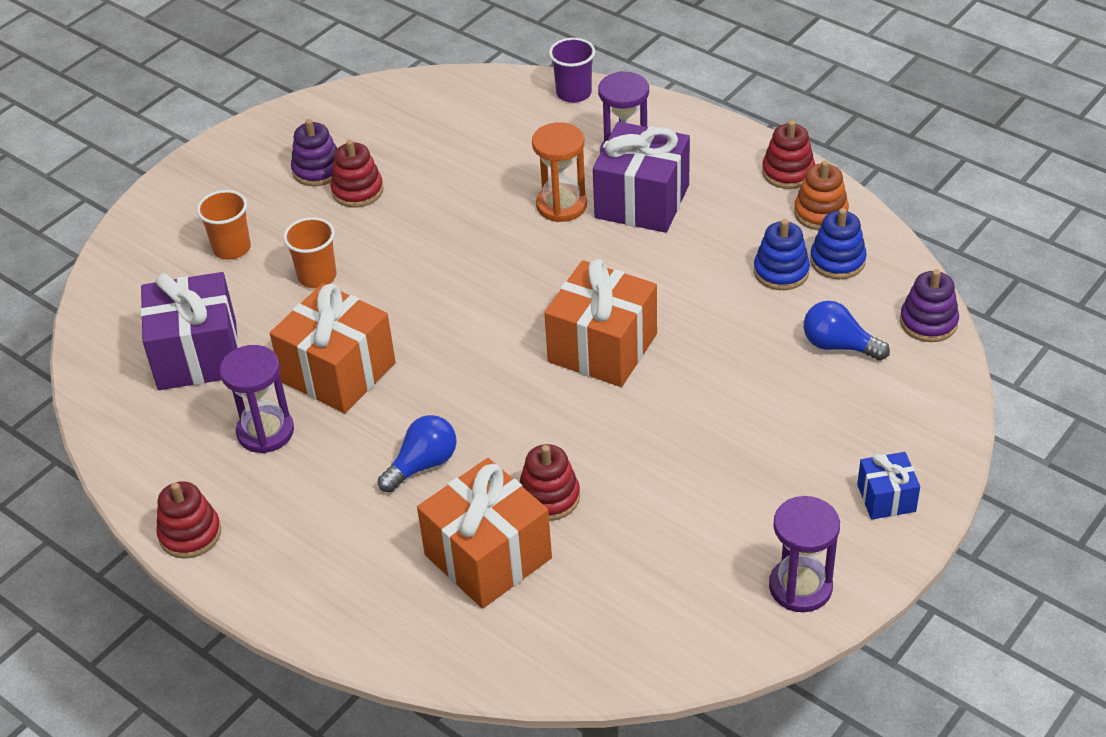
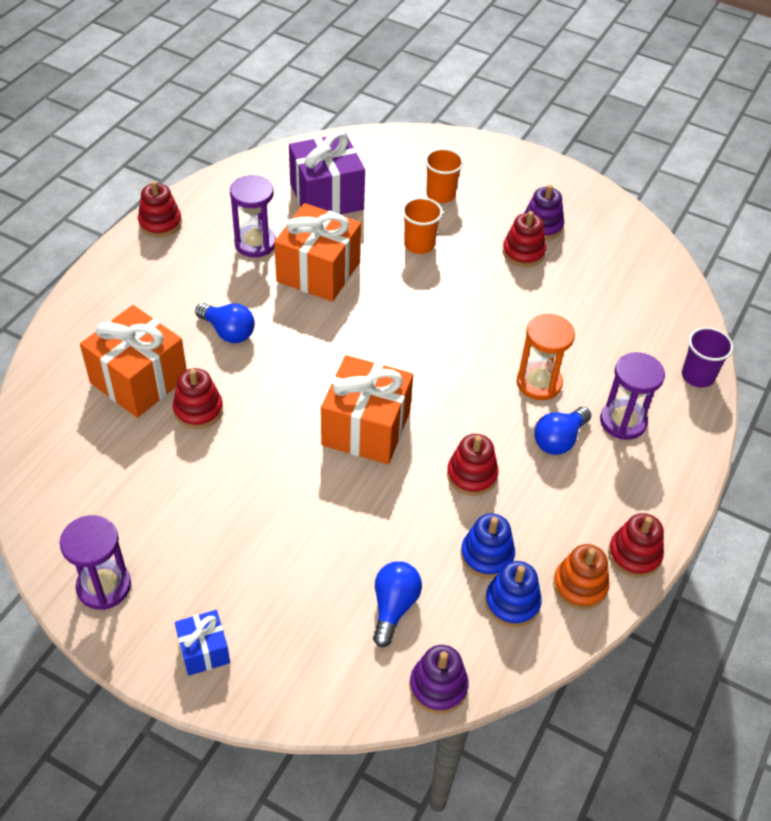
camera: 75 degrees right, 5 degrees up
(642, 201) = (559, 440): purple gift -> blue light bulb
(679, 271) = (472, 475): none -> red stacking toy

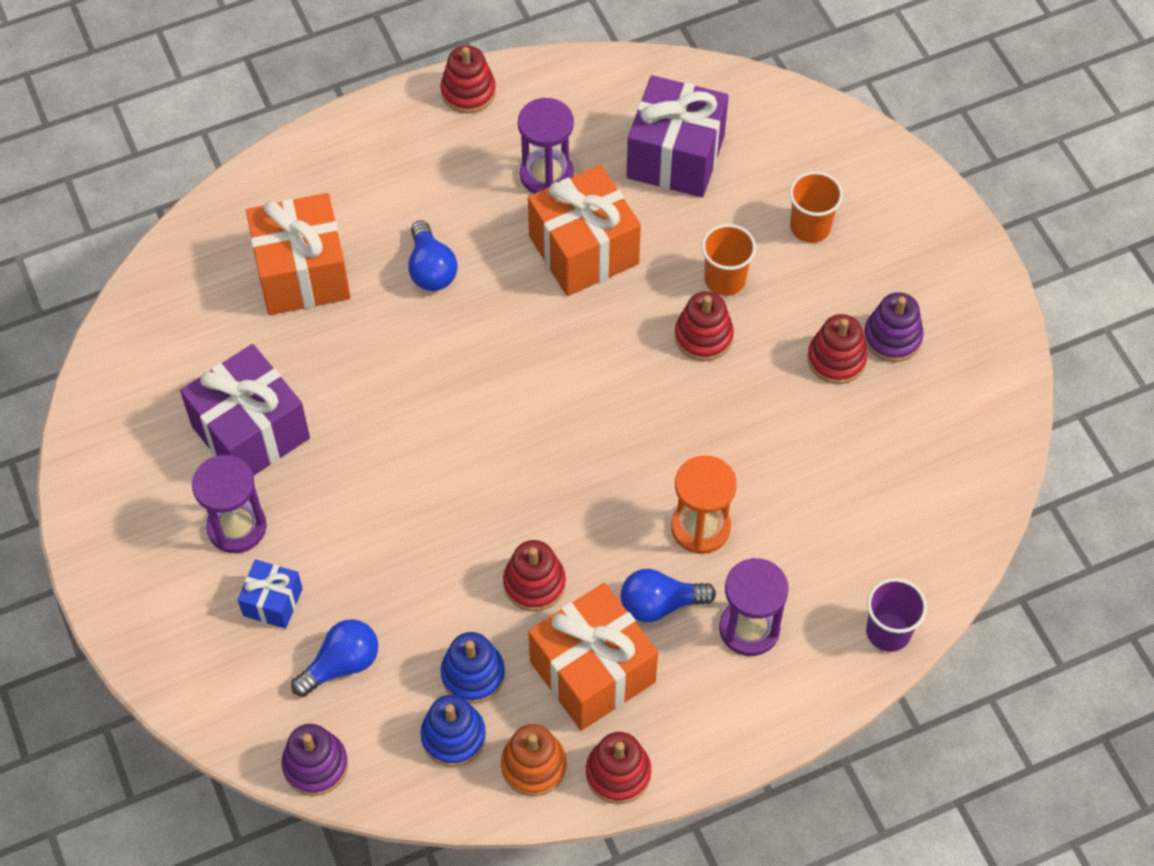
camera: 40 degrees right, 10 degrees up
(104, 586) = (111, 472): purple hourglass -> purple hourglass (237, 527)
(190, 498) = (251, 432): none -> purple gift
(198, 410) = (331, 342): red stacking toy -> red stacking toy (703, 336)
(204, 651) = (147, 591): blue gift -> blue gift (272, 602)
(366, 428) = (475, 465): orange gift -> orange gift (592, 672)

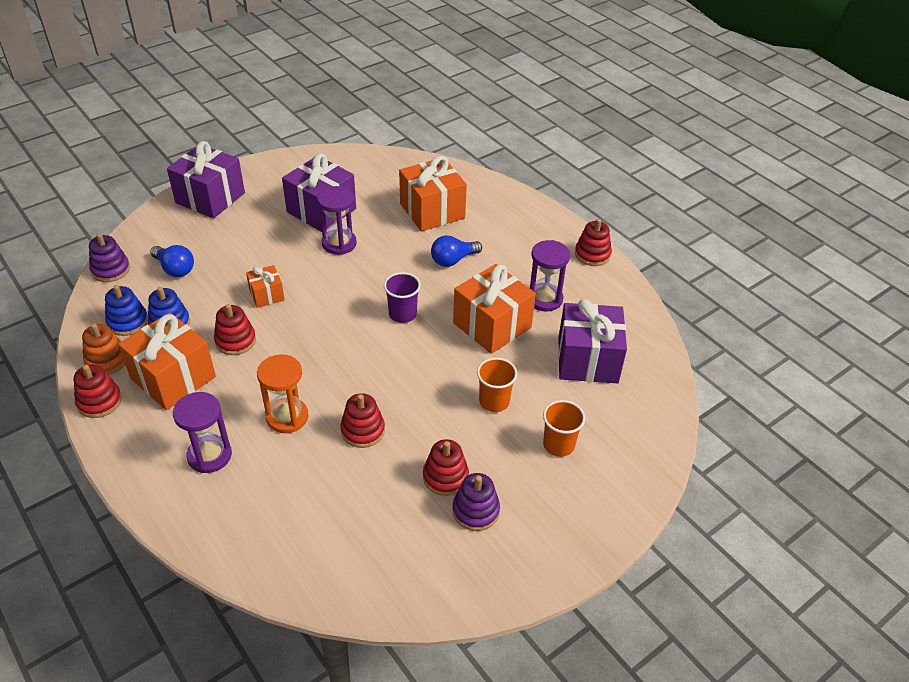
camera: 75 degrees right, 15 degrees down
(159, 602) = (210, 198): none -> purple gift
(237, 527) = (260, 216): purple hourglass -> purple hourglass (339, 243)
(272, 602) = (213, 237): blue gift -> none
(443, 533) = (267, 295): none -> orange gift
(660, 604) = (225, 404): blue light bulb -> none
(703, 336) = (442, 396): red stacking toy -> red stacking toy (363, 430)
(888, 632) = (212, 541): purple cup -> purple cup (402, 314)

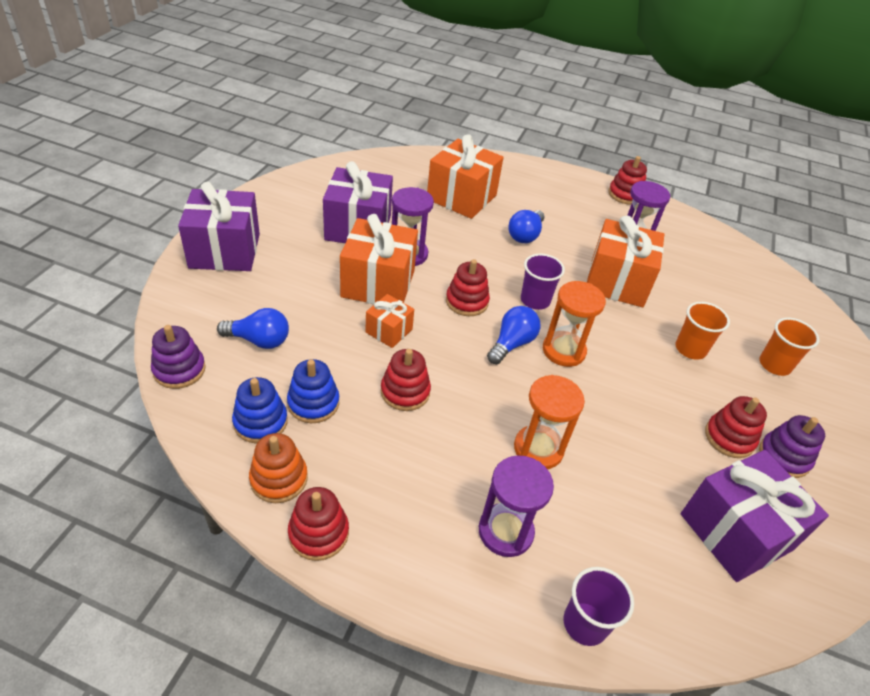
camera: 35 degrees left, 0 degrees up
(173, 378) = (378, 463): orange gift -> orange gift (378, 283)
(201, 531) = (585, 623): none -> purple cup
(347, 339) = (512, 344): none -> blue light bulb
(363, 430) = (618, 428): red stacking toy -> red stacking toy (467, 301)
(383, 360) = (563, 351): none -> orange hourglass
(587, 360) = (715, 283): purple gift -> purple gift (736, 532)

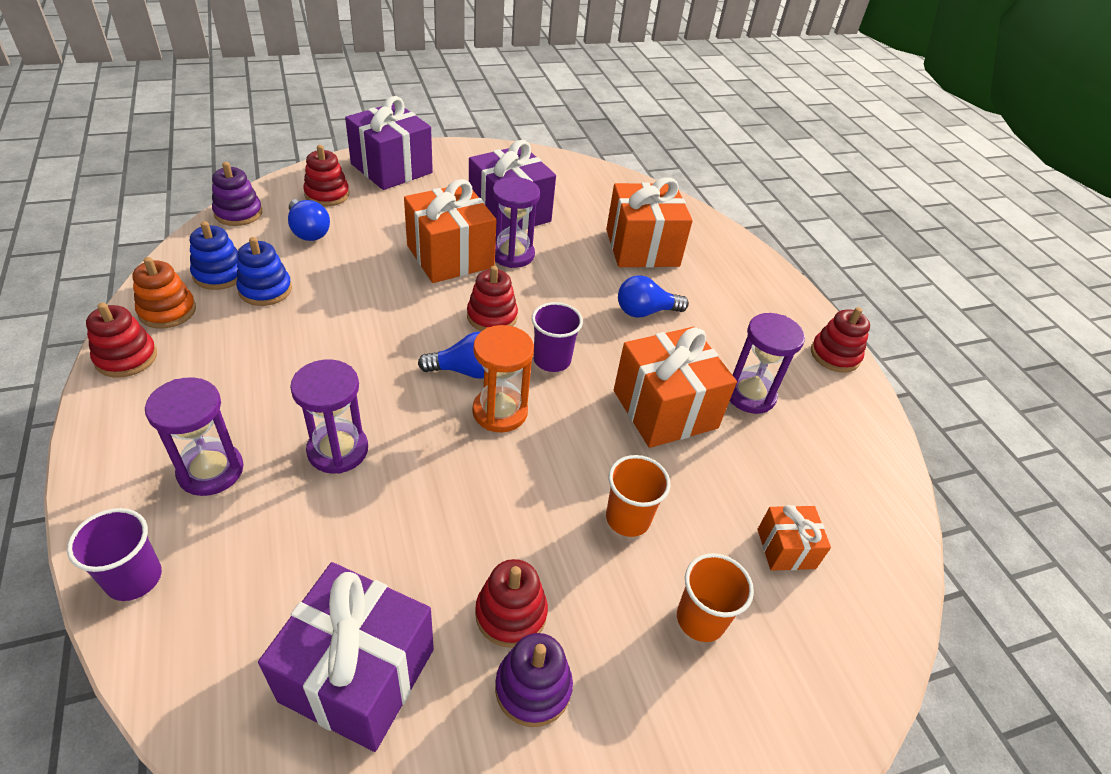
camera: 50 degrees right, 0 degrees up
(389, 331) = (396, 289): orange gift -> orange gift (786, 548)
(405, 392) = (329, 332): red stacking toy -> red stacking toy (327, 194)
(538, 449) = (338, 450): orange hourglass -> purple hourglass

